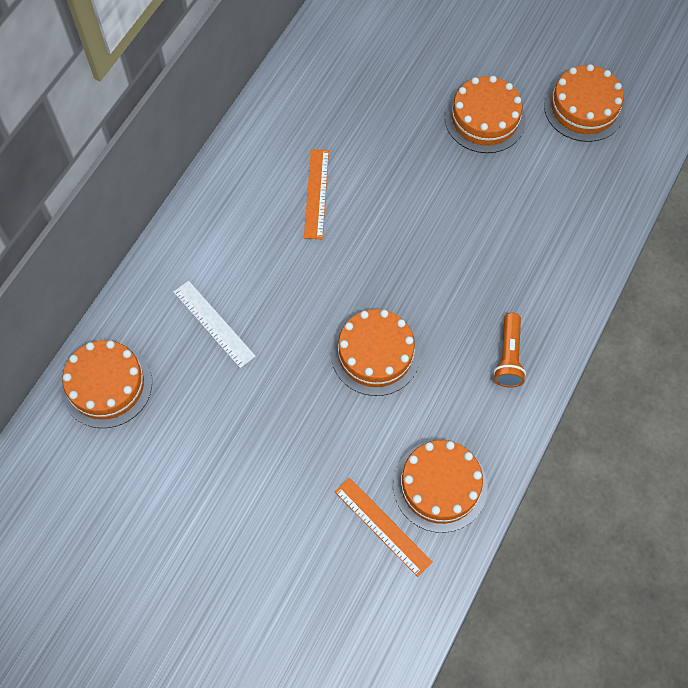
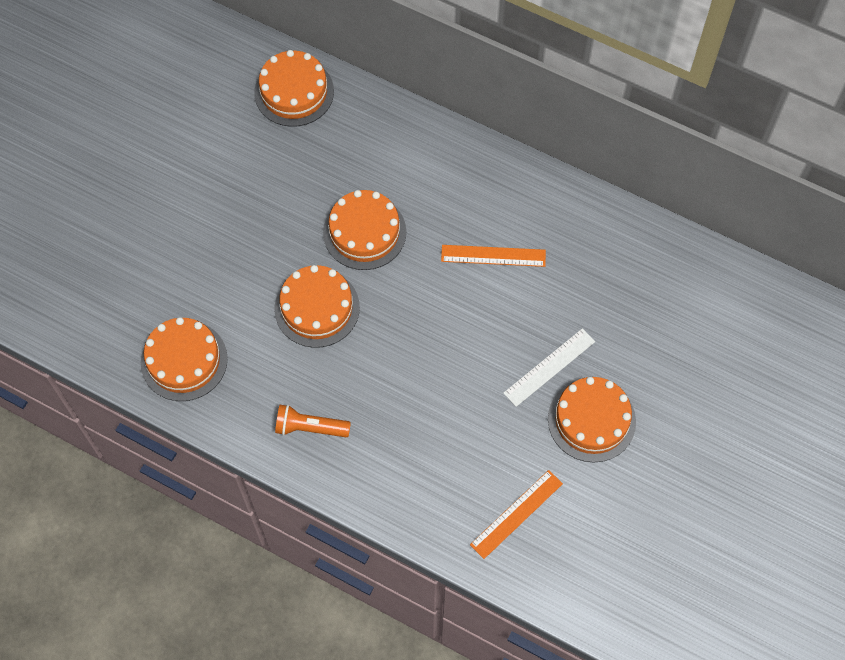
camera: 90 degrees right, 0 degrees up
(214, 323) = (351, 172): white ruler -> white ruler (549, 367)
(382, 526) = (150, 312): orange ruler -> orange ruler (516, 514)
(584, 108) = (612, 527): orange cake -> orange cake (364, 232)

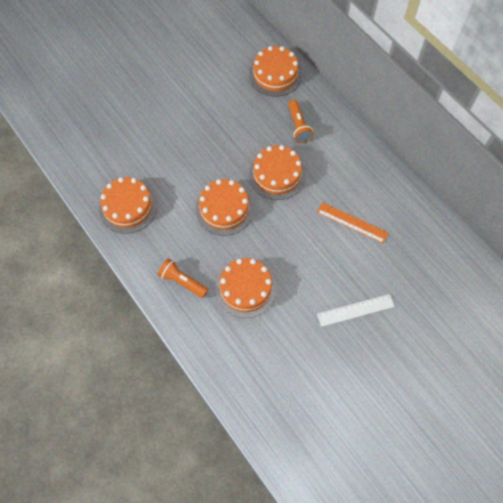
camera: 25 degrees right, 0 degrees up
(361, 153) = (298, 126): none -> orange flashlight
(516, 514) = (287, 399): orange ruler -> none
(591, 420) = (368, 358): orange cake -> orange cake (246, 288)

